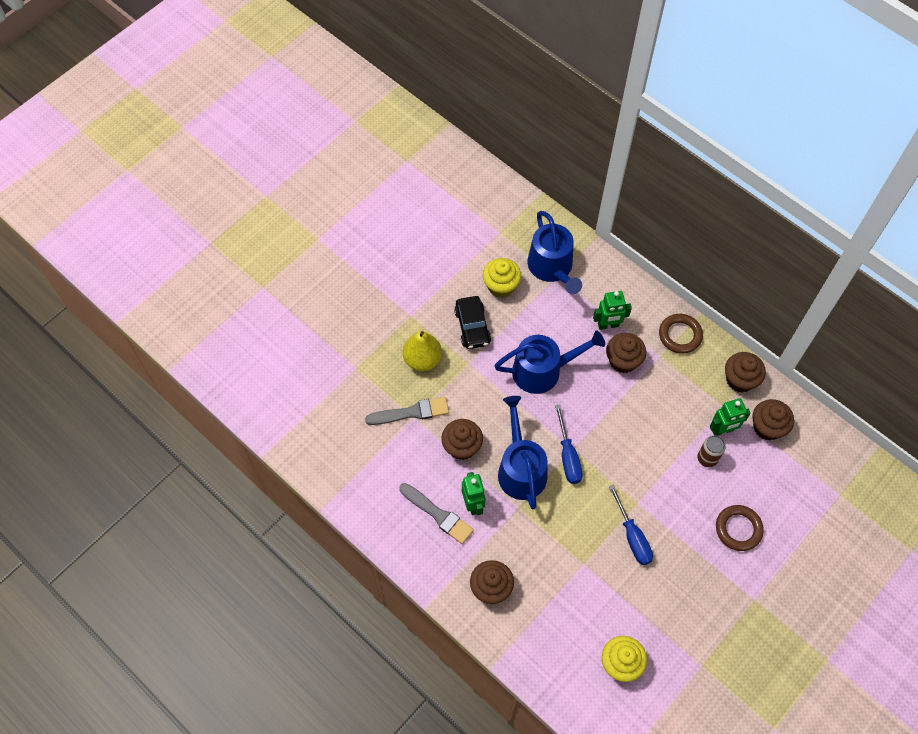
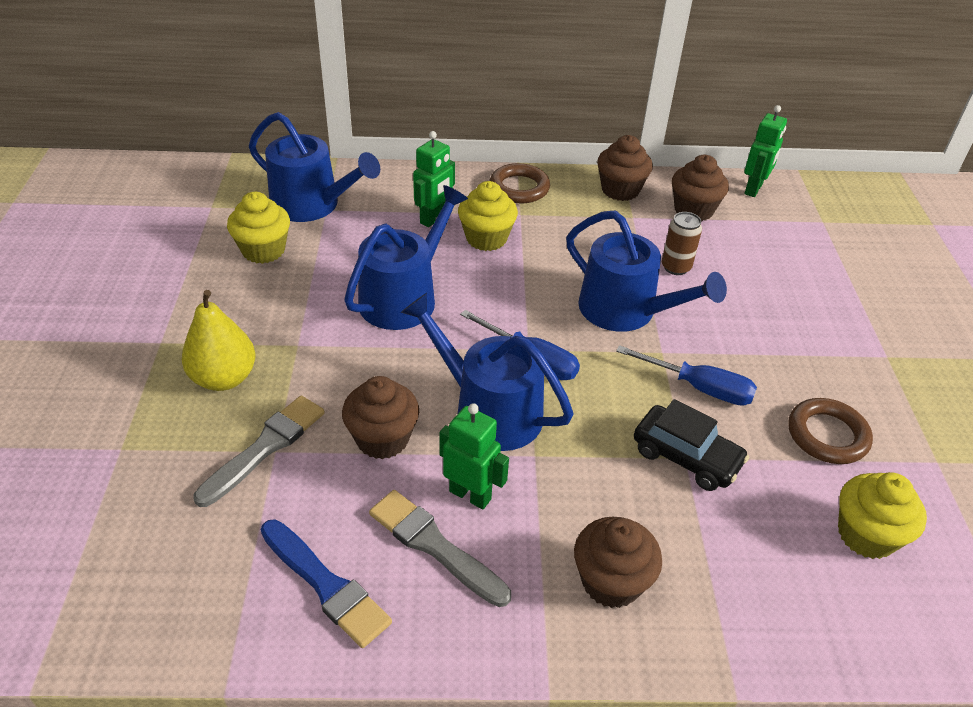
camera: 45 degrees left, 20 degrees down
(384, 497) = (326, 585): none -> blue brush
(438, 514) = (434, 545): grey brush -> grey brush turned 135 degrees counterclockwise
(472, 327) = (264, 306): black car -> black car (686, 457)
(623, 361) = (486, 238): brown cupcake -> yellow cupcake
(646, 464) = (625, 311): none -> blue watering can
(722, 430) = (658, 236): green robot -> green robot (753, 189)
(738, 529) = (785, 306): brown ring -> brown ring (827, 435)

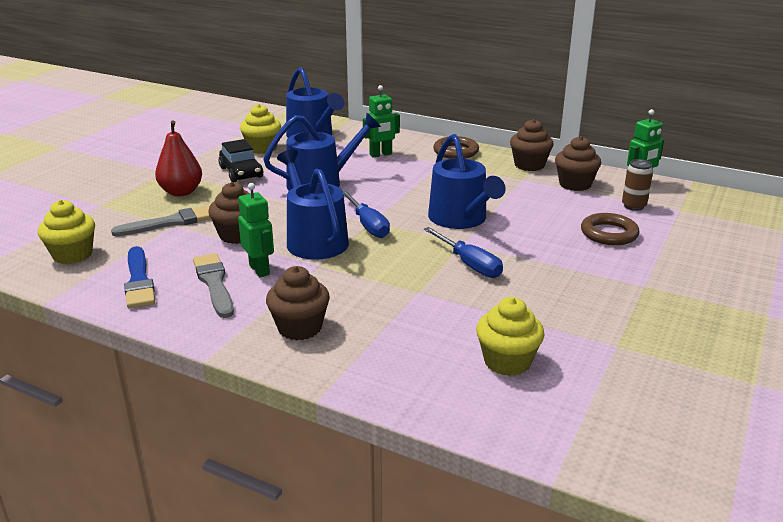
camera: 30 degrees right, 15 degrees down
(224, 378) = (181, 192): yellow pear -> red pear
(486, 238) = (405, 169): yellow cupcake -> yellow cupcake (72, 255)
(676, 267) = (525, 207): brown can -> brown can (633, 206)
(686, 457) = (418, 291): black car -> black car (241, 172)
(827, 435) = (539, 309): brown ring -> brown ring (609, 233)

